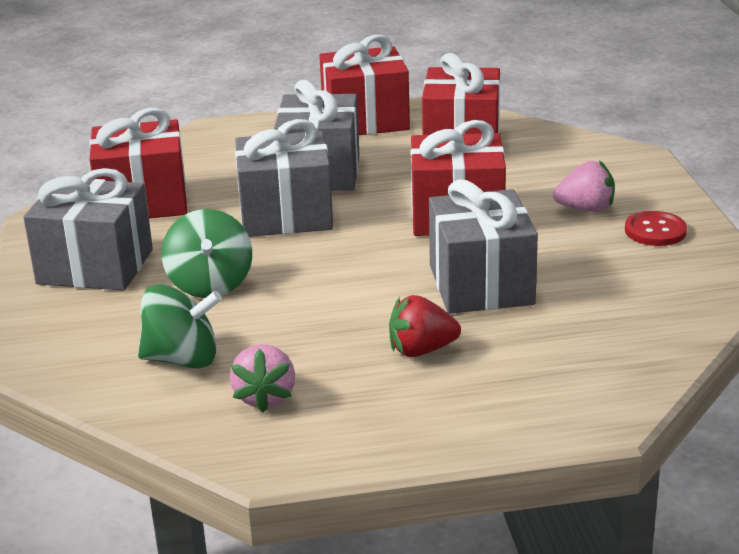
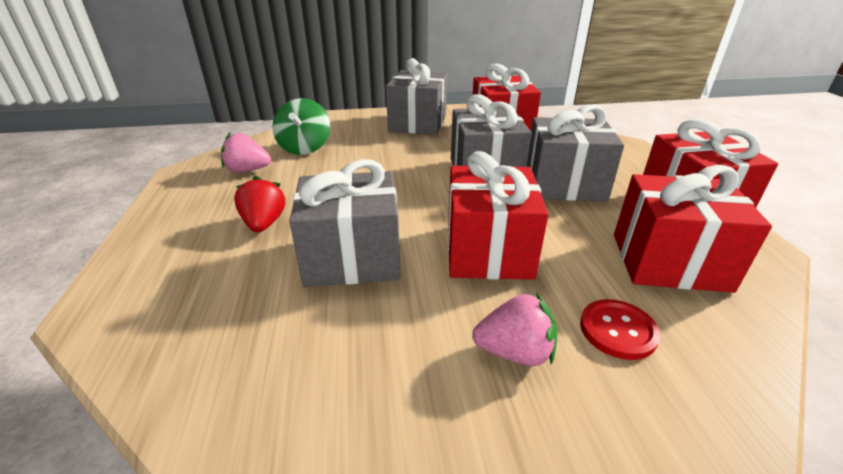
camera: 90 degrees right, 5 degrees up
(210, 284) = (388, 152): green spinning top -> none
(586, 209) = (515, 352): pink strawberry -> pink strawberry turned 90 degrees counterclockwise
(655, 231) = (452, 423): red button -> red button (617, 330)

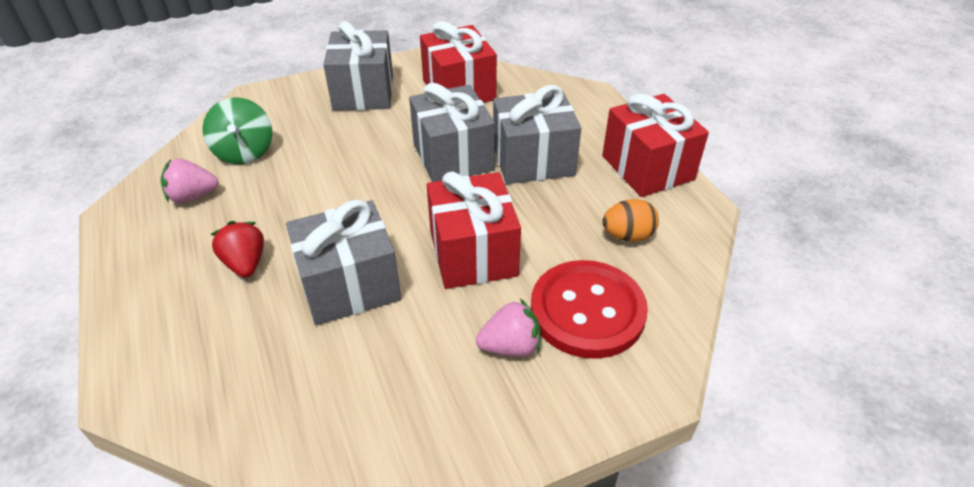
camera: 15 degrees left, 10 degrees up
(617, 330) = (587, 311): red button -> red button, size x1.96
(669, 262) = (627, 236): red gift -> orange egg

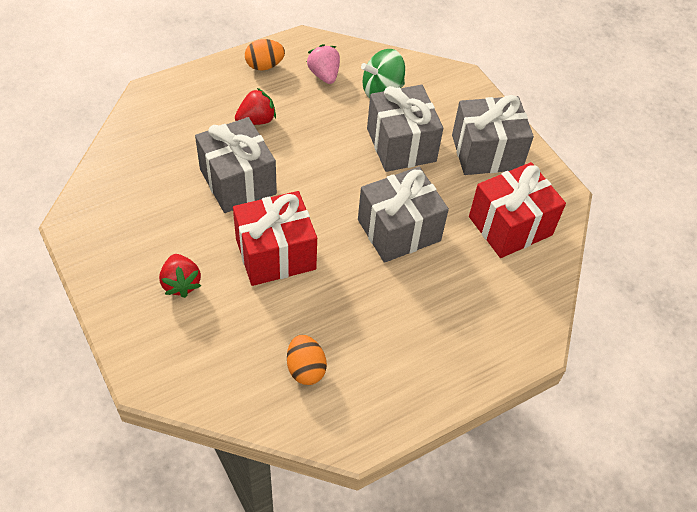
camera: 80 degrees right, 10 degrees up
(143, 252) = (264, 66): none -> orange egg
(510, 346) = (181, 283): pink strawberry -> red strawberry
(533, 160) = (404, 293): grey gift -> grey gift (401, 145)
(587, 311) = (216, 334): red button -> none
(647, 168) = (408, 393): red gift -> none

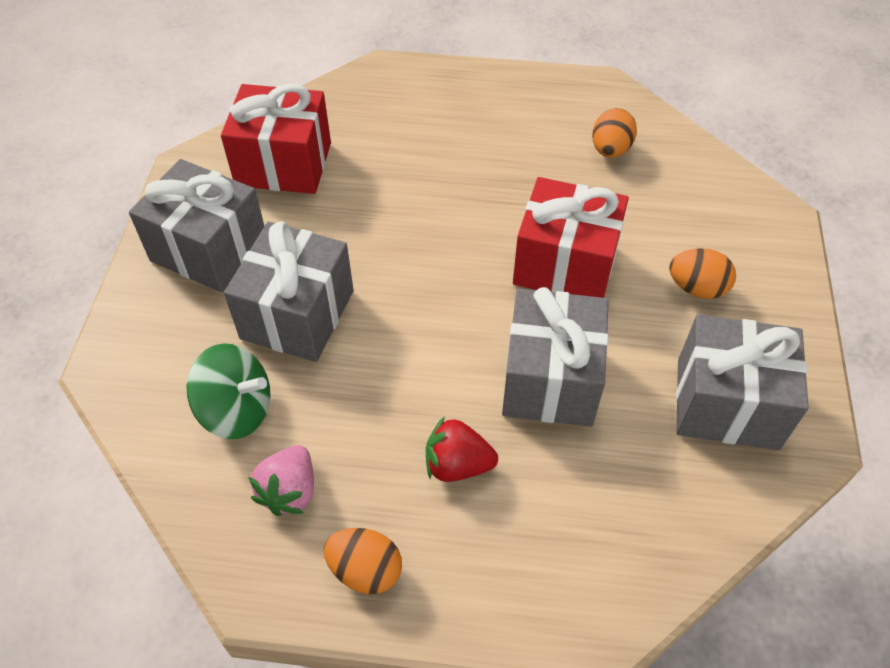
camera: 140 degrees left, 0 degrees up
(181, 283) = (697, 288): red strawberry -> orange egg
(399, 230) = (404, 219): grey gift -> grey gift (727, 404)

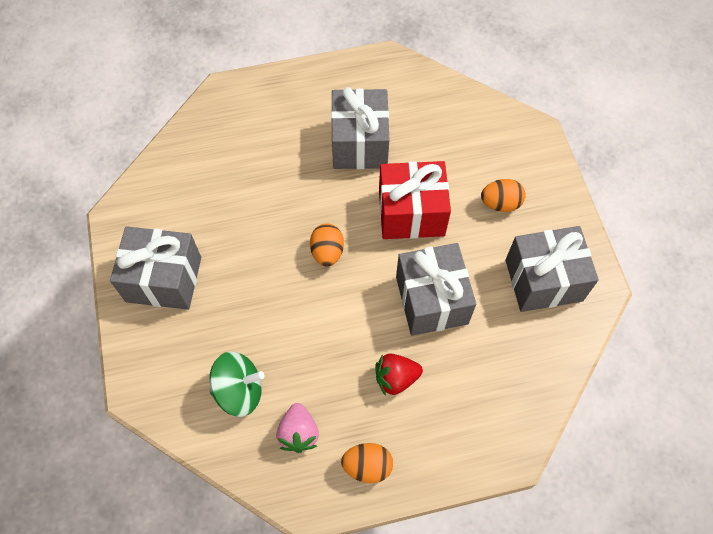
camera: 20 degrees left, 10 degrees up
(283, 164) = (186, 194): red gift -> none
(297, 314) = (249, 308): grey gift -> grey gift (359, 143)
(610, 150) = (410, 112): orange egg -> orange egg (327, 252)

